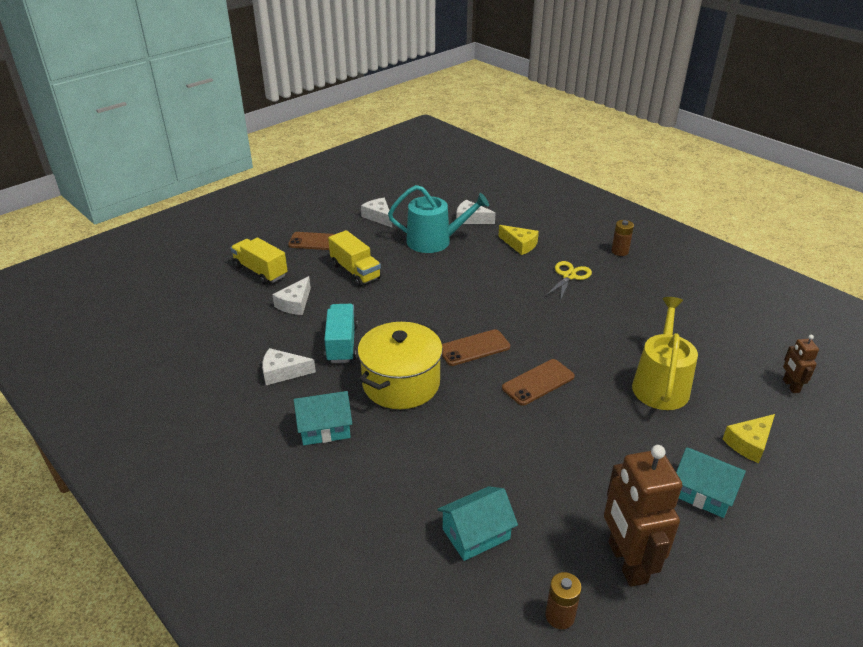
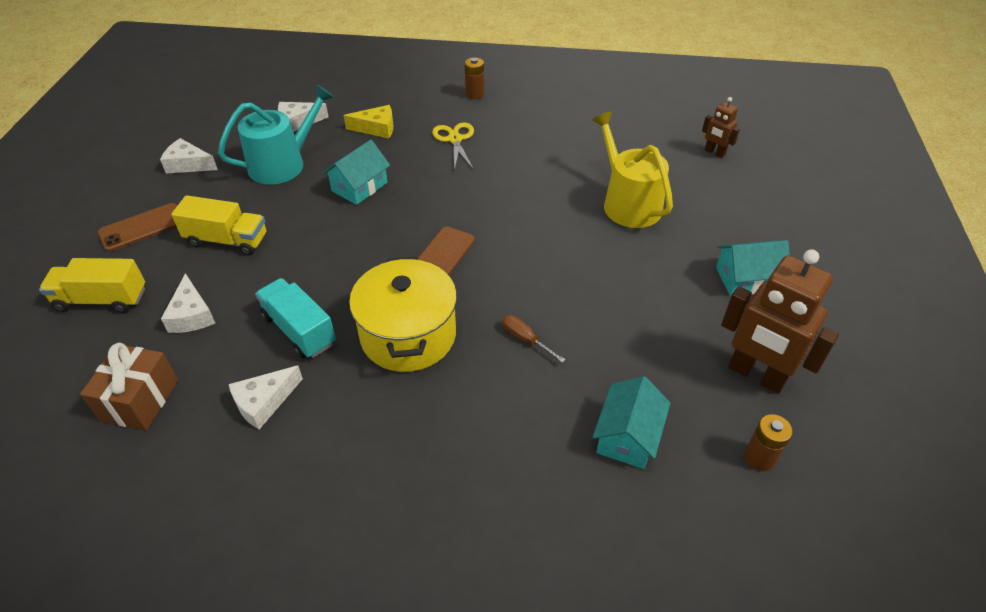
camera: 40 degrees left, 10 degrees up
(226, 334) = (140, 400): none -> brown gift
(325, 428) = (379, 433): turquoise house -> turquoise house (359, 187)
(474, 430) = (525, 339): none -> brown screwdriver
(538, 382) = (532, 258): brown phone -> none
(749, 443) = (735, 217): yellow cheese -> none

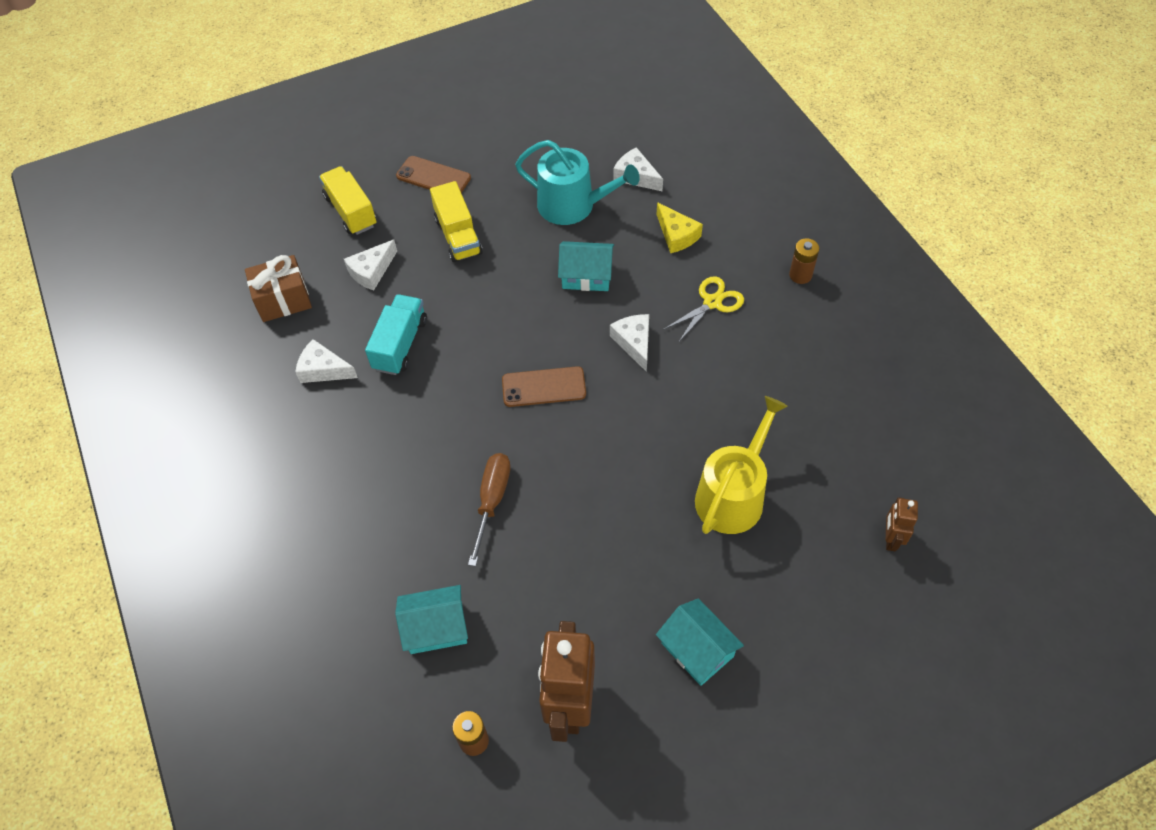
camera: 60 degrees right, 10 degrees up
(188, 164) = (522, 149): white cheese -> white cheese (634, 343)
(408, 335) = (441, 417): yellow pot -> none
(525, 339) = (492, 501): brown screwdriver -> brown screwdriver, size x1.60

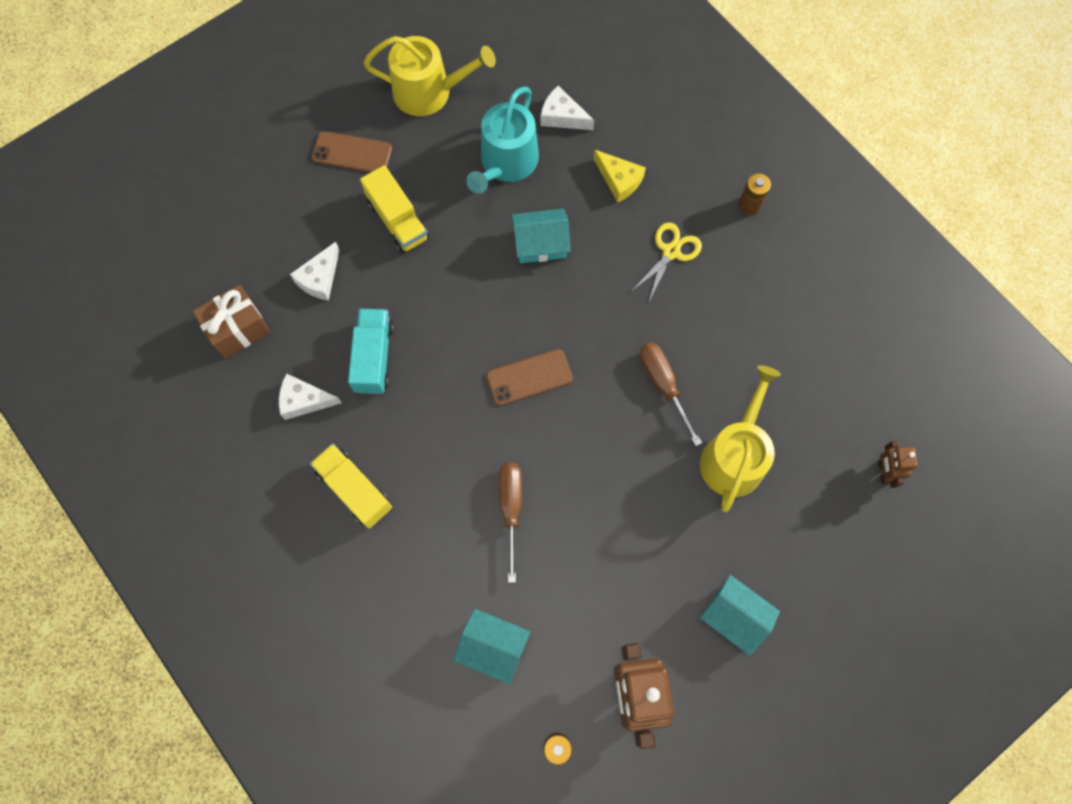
camera: 15 degrees left, 15 degrees up
(351, 211) = (276, 210): yellow truck -> yellow truck (354, 489)
(436, 627) = (493, 647): turquoise house -> turquoise house turned 45 degrees clockwise
(518, 140) = (429, 92): none -> yellow watering can
(573, 205) = (506, 163): turquoise watering can -> turquoise watering can turned 105 degrees clockwise
(634, 343) = (605, 311): white cheese -> none
(675, 417) = (663, 385): none -> brown screwdriver

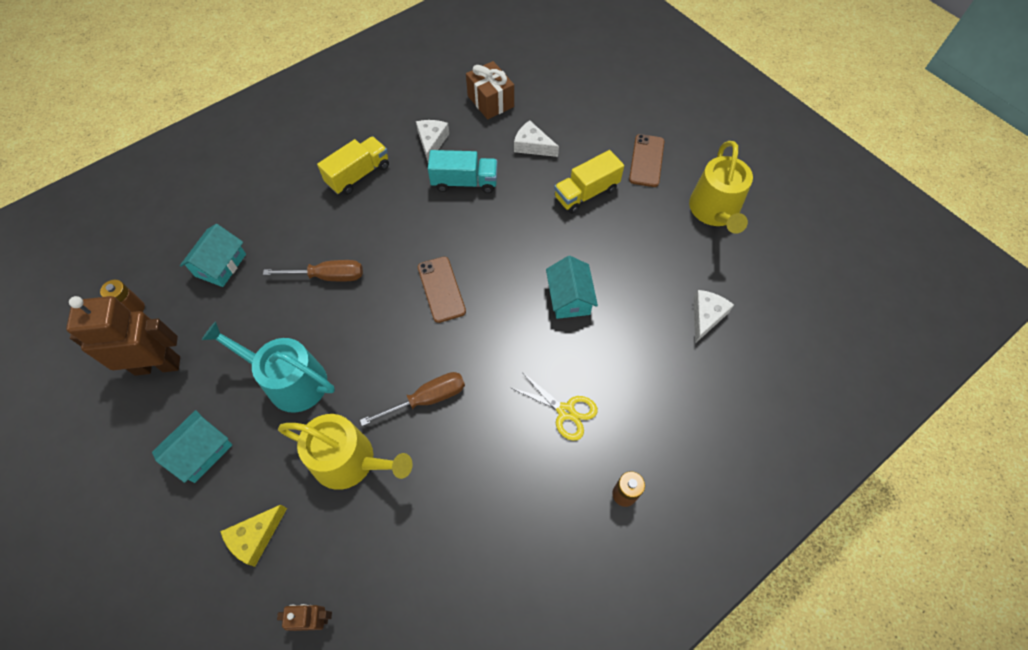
camera: 90 degrees right, 10 degrees down
(506, 163) = (650, 271): turquoise watering can -> turquoise watering can (290, 381)
(619, 180) = (641, 366): yellow cheese -> yellow cheese (255, 537)

